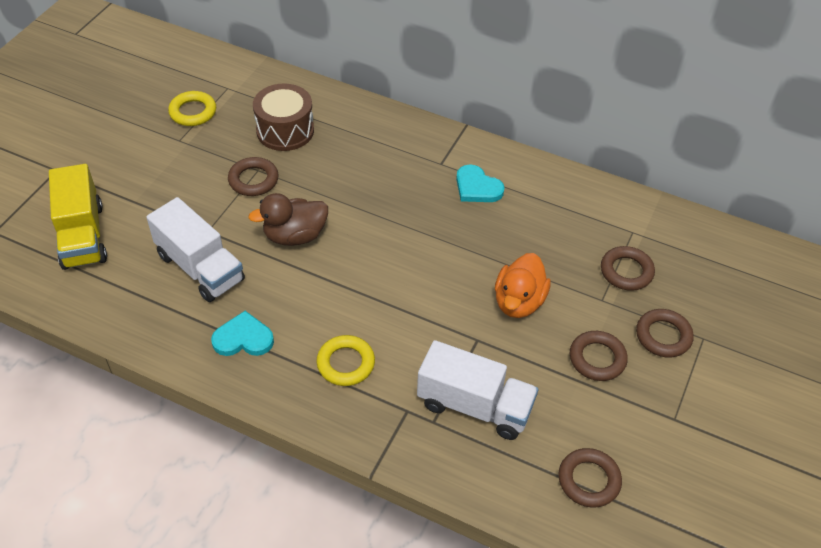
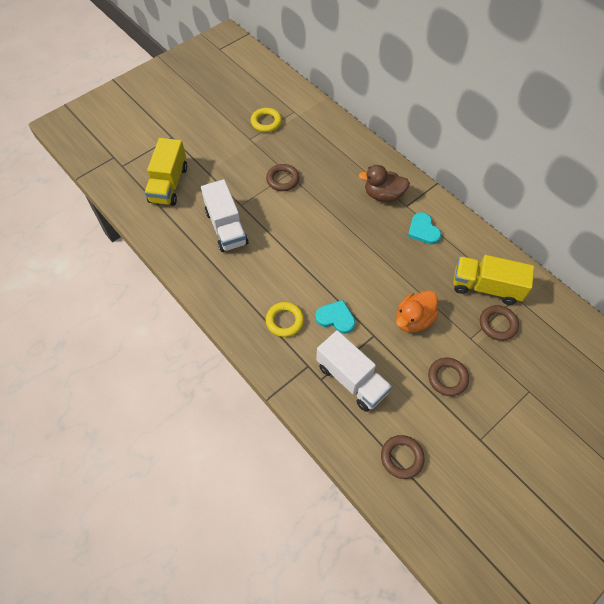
camera: 25 degrees right, 10 degrees up
(243, 338) = (231, 282): turquoise heart -> turquoise heart (336, 318)
(285, 130) = (317, 152): brown drum -> none
(295, 236) = (291, 225): brown duck -> brown duck (383, 195)
(590, 231) = (486, 287): none -> yellow truck
(663, 336) = (501, 379): brown ring -> none

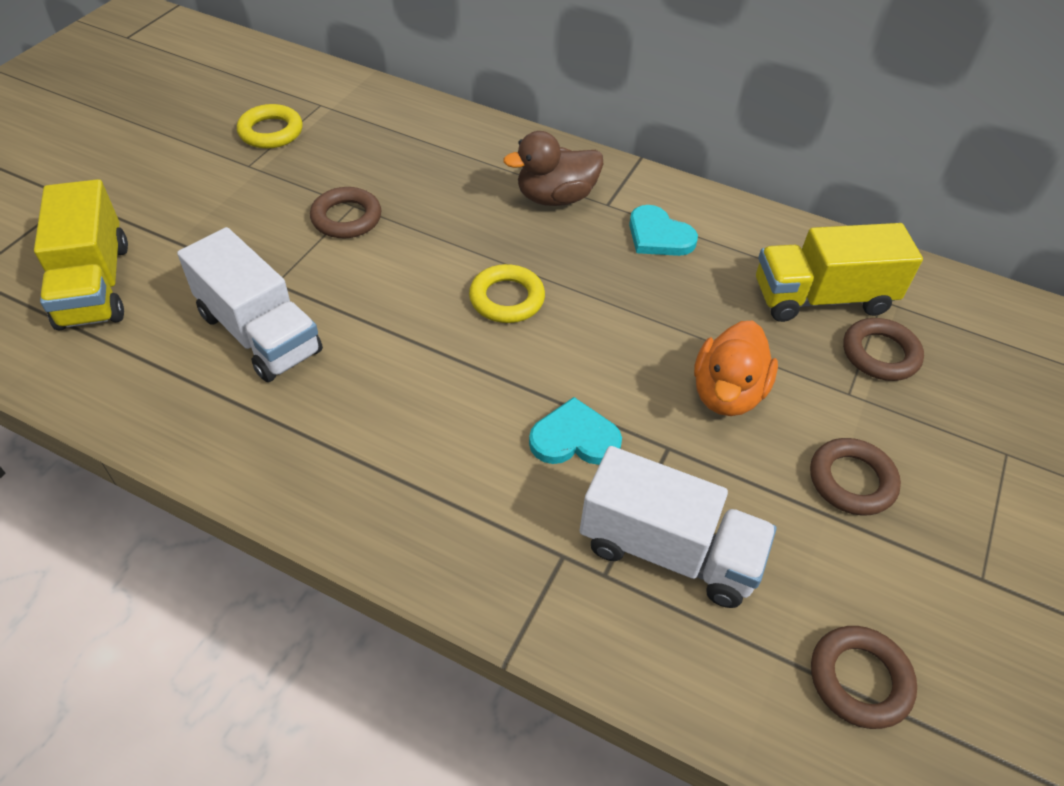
camera: 25 degrees left, 10 degrees down
(284, 321) = (468, 479): yellow ring -> yellow ring (507, 299)

